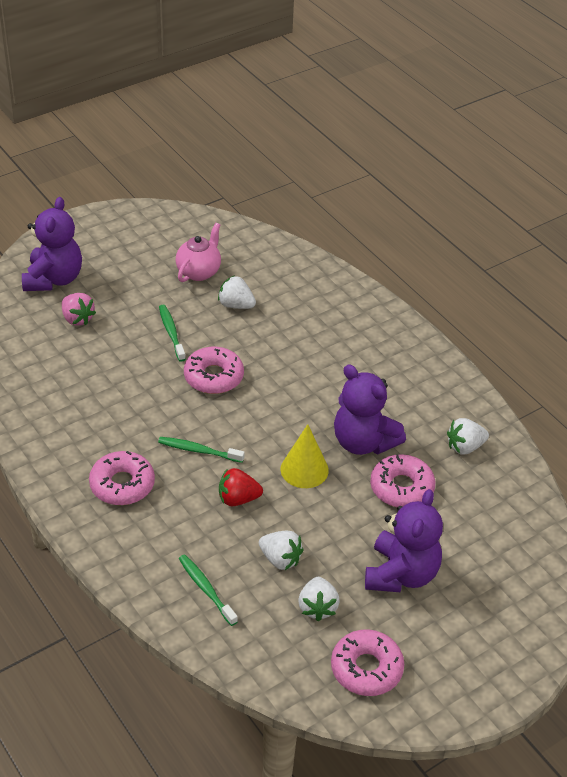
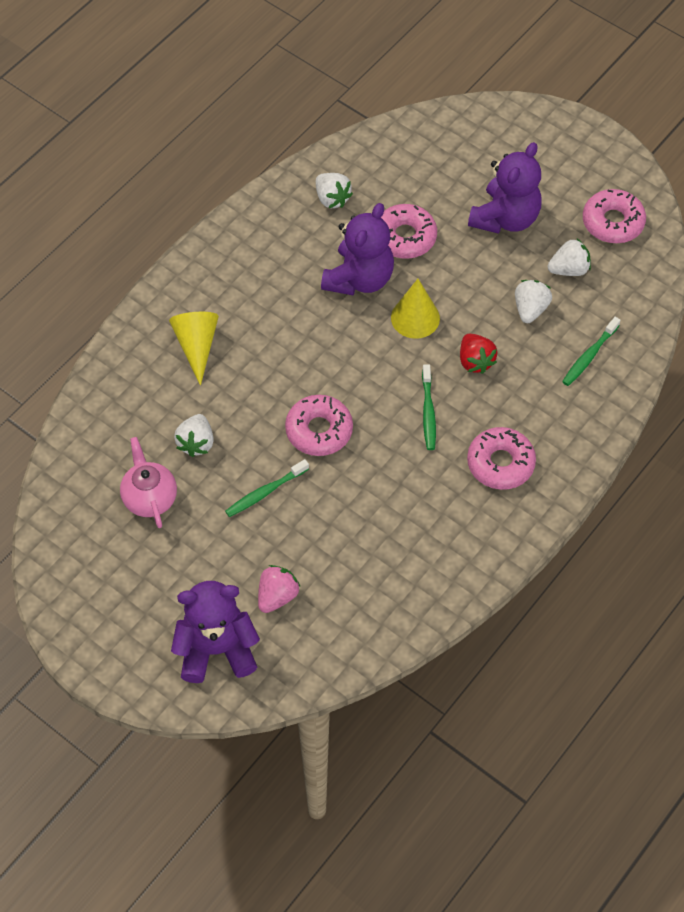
camera: 105 degrees left, 15 degrees up
(199, 271) = (149, 498): pink teapot -> pink teapot turned 60 degrees clockwise
(330, 324) = (196, 345): none -> yellow cone
(401, 574) = (505, 218): purple teddy bear -> purple teddy bear turned 120 degrees clockwise

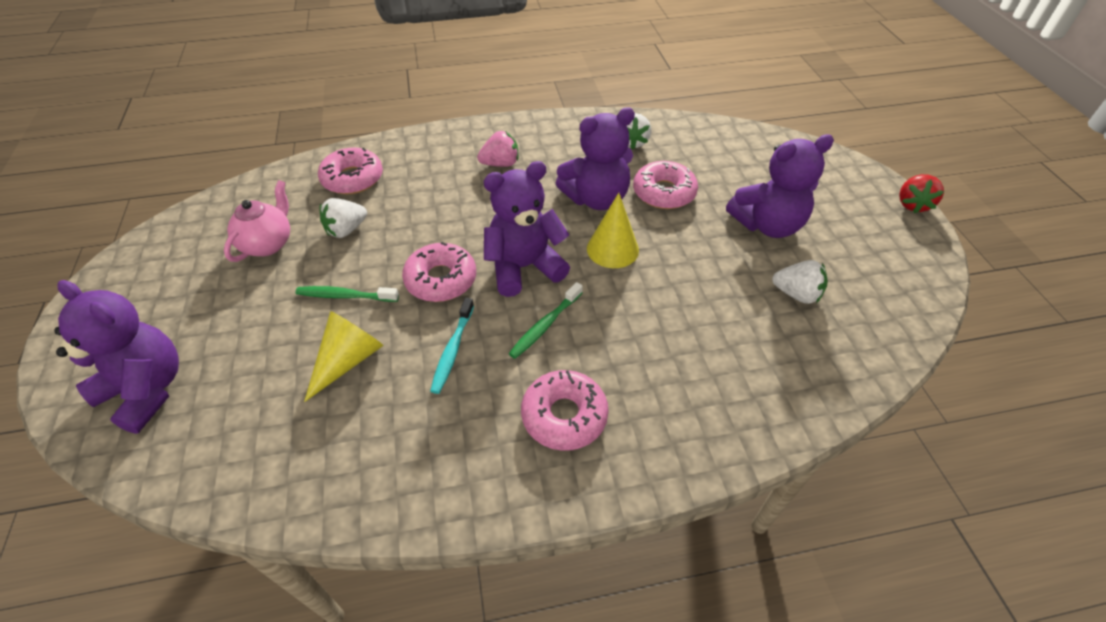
camera: 40 degrees right, 10 degrees down
(196, 345) = (428, 173): yellow cone -> yellow cone (348, 360)
(277, 596) = (245, 383): pink strawberry -> pink strawberry (500, 164)
(367, 378) = (524, 267): none -> purple teddy bear
(386, 474) = (452, 350): none -> turquoise toothbrush
(475, 361) = (631, 312): red strawberry -> red strawberry (912, 204)
(530, 309) = (726, 303): white strawberry -> none
(589, 356) = (753, 379): green toothbrush -> none
(612, 222) = (877, 282): pink donut -> pink donut (353, 178)

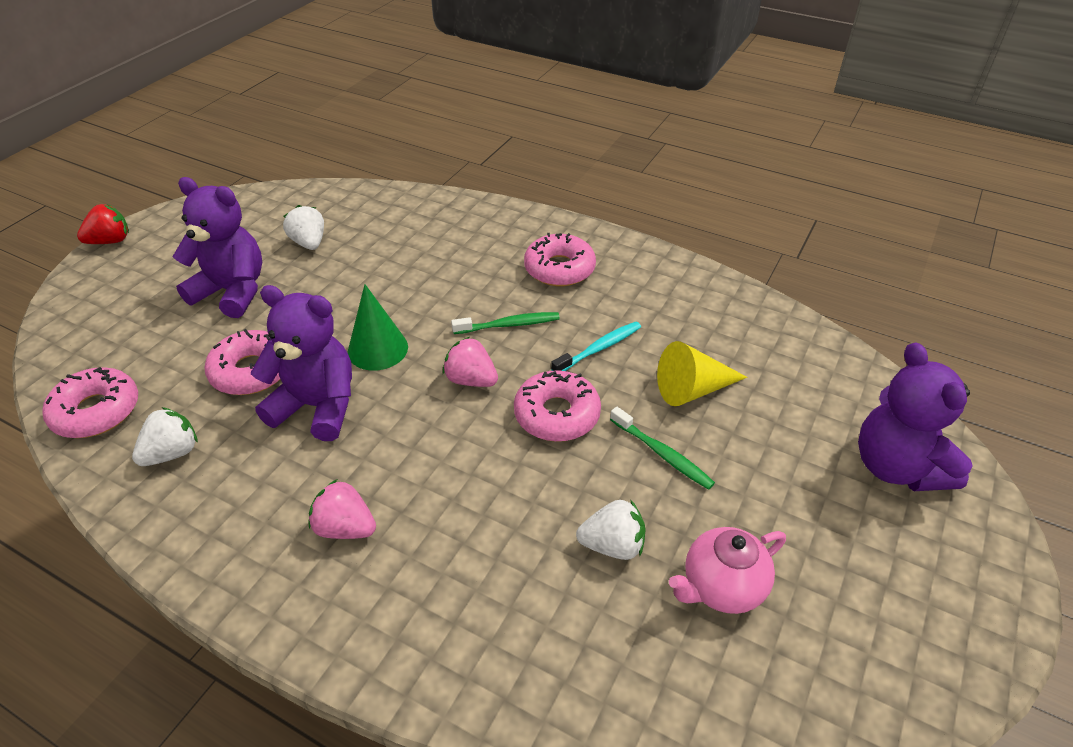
camera: 140 degrees left, 5 degrees down
(353, 178) = (548, 642): pink donut -> pink donut (96, 411)
(524, 267) = (471, 380): purple teddy bear -> pink strawberry
(612, 249) = (378, 349): yellow cone -> green cone

